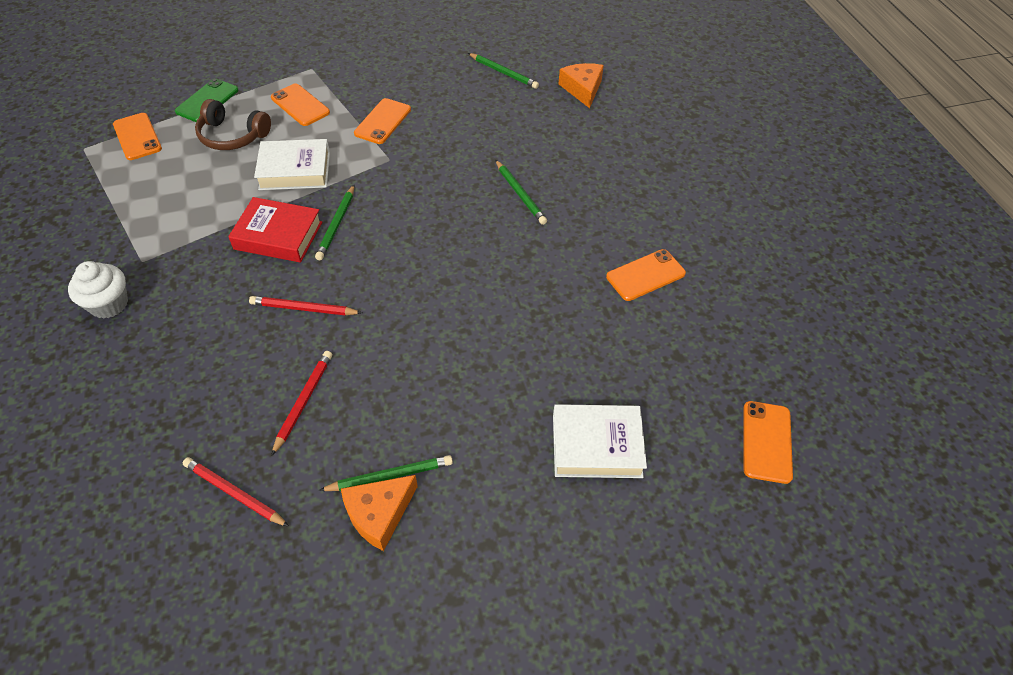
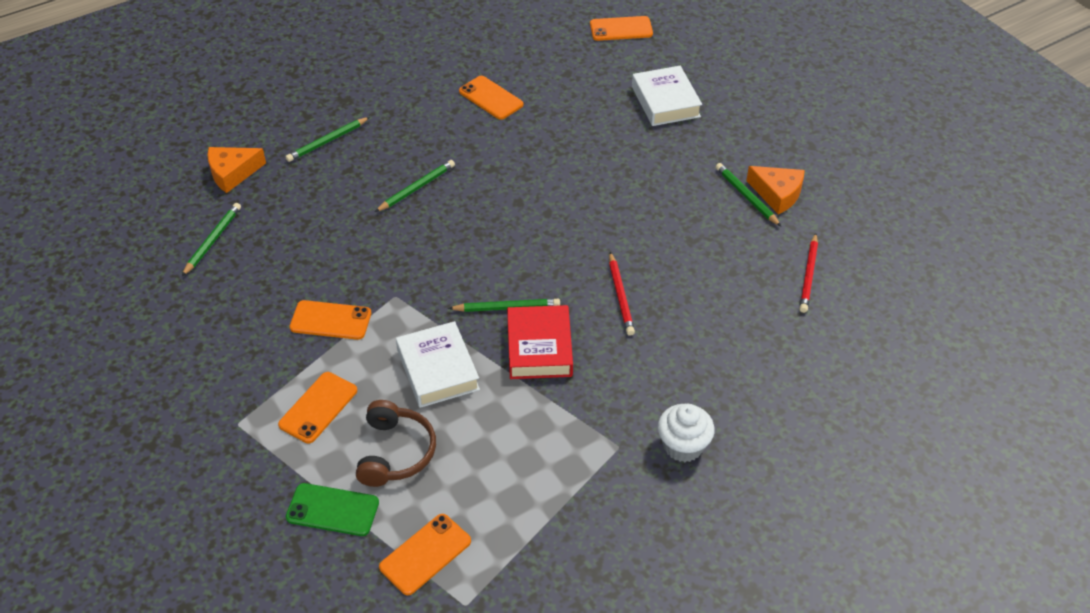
camera: 105 degrees left, 5 degrees down
(303, 401) = (712, 263): red pencil -> none
(607, 147) = (327, 141): none -> green pencil

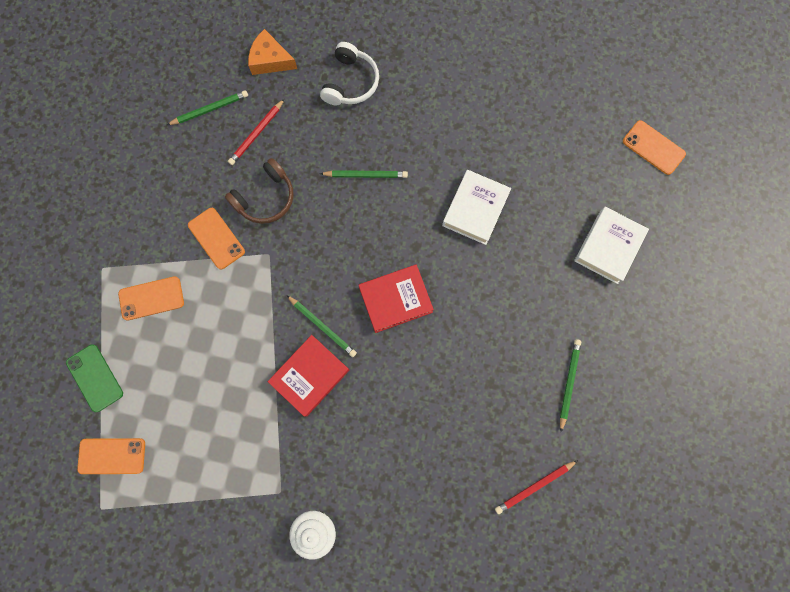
camera: 45 degrees right, 30 degrees up
(327, 141) = (350, 82): green pencil -> white headphones
(395, 452) = (160, 371): brown headphones -> brown headphones (265, 198)
(438, 370) = (238, 335): white book -> white book (475, 209)
(491, 98) = (492, 135): orange phone -> none
(546, 246) = (395, 300): none -> red book
(620, 296) = (398, 385): red pencil -> red pencil (256, 134)
(777, 194) = (592, 401): orange cheese -> none

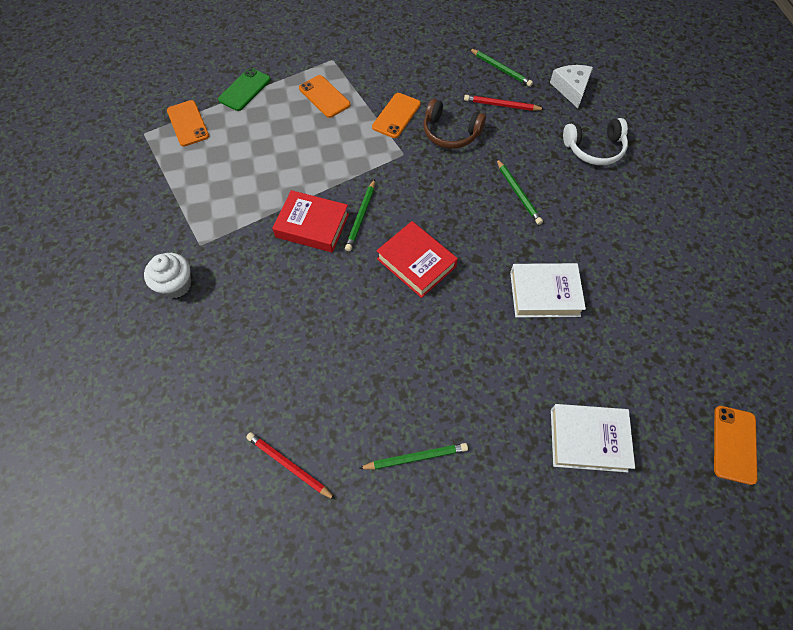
camera: 65 degrees right, 15 degrees down
(270, 60) = (571, 88): orange cheese -> white cheese

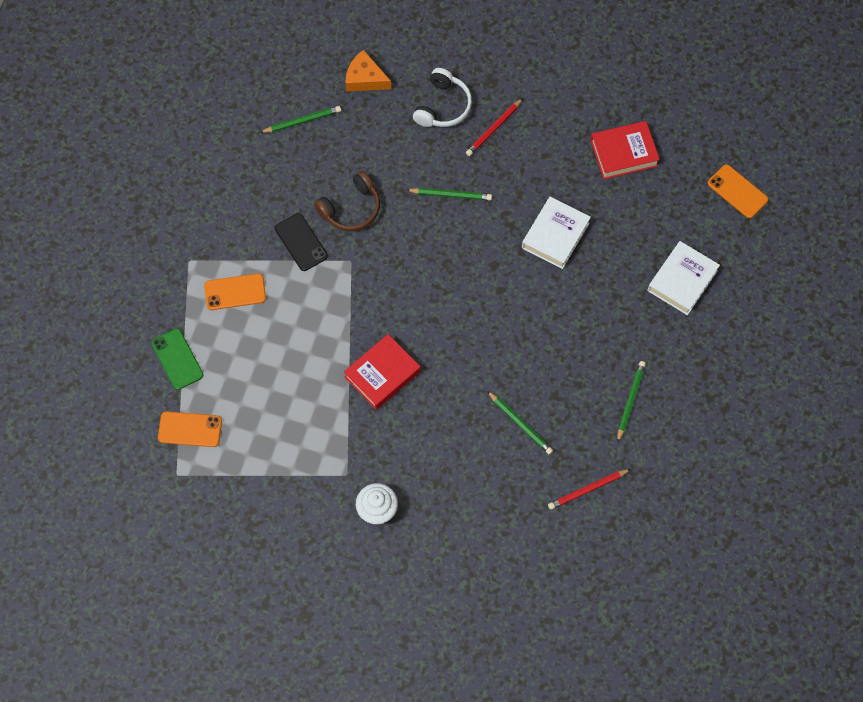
camera: 60 degrees left, 5 degrees up
(361, 217) = (397, 331): green pencil -> green pencil (520, 424)
(396, 115) = (301, 242): orange phone -> black phone
(416, 263) = (470, 312): red book -> red book (624, 153)
(501, 105) = (347, 148): red pencil -> red pencil (494, 129)
(571, 88) = (365, 78): white cheese -> orange cheese

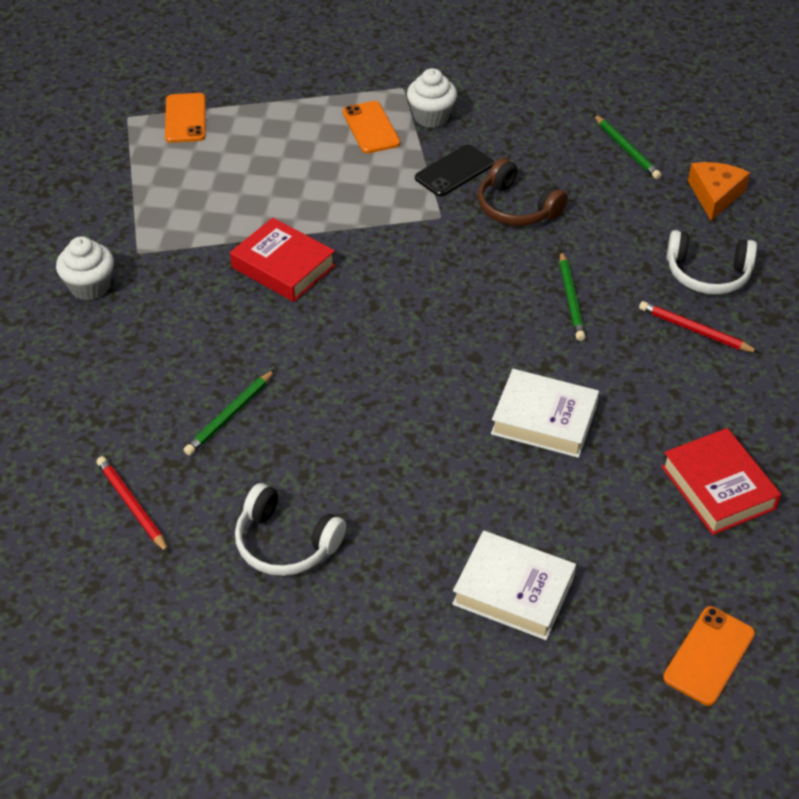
camera: 80 degrees right, 20 degrees down
(177, 359) = (273, 97): green phone -> none
(231, 246) = (431, 117): none -> white cupcake
(630, 401) = (285, 543): green pencil -> white headphones

